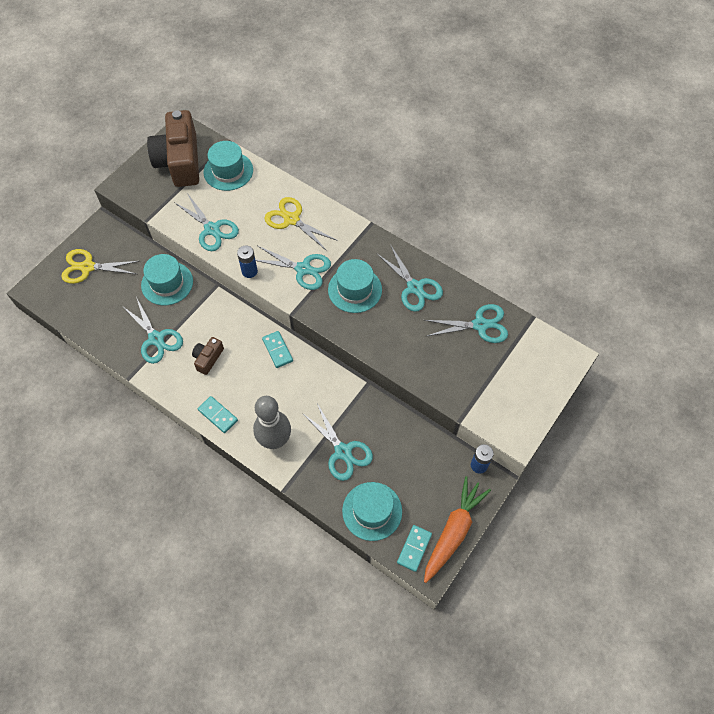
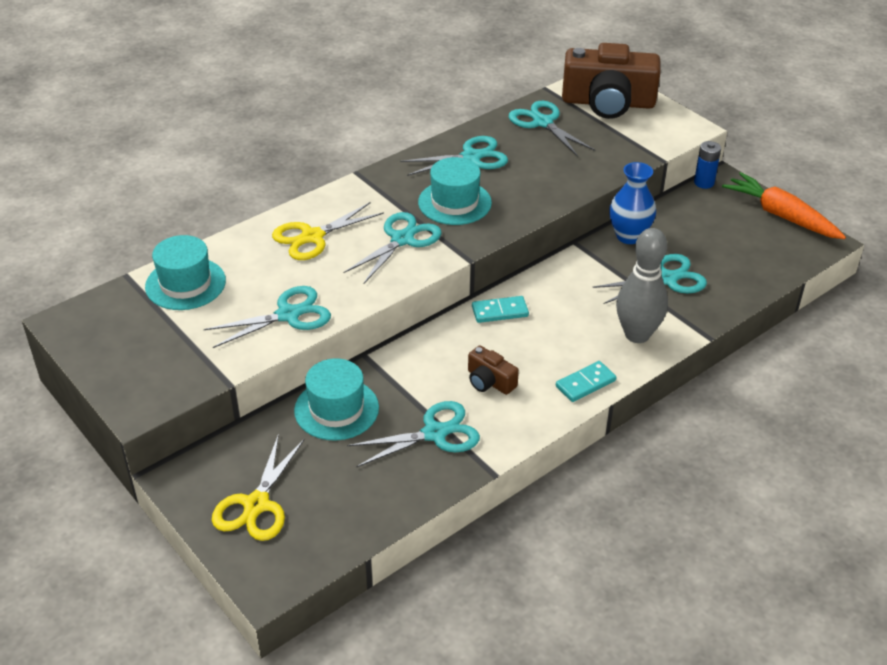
camera: 75 degrees left, 20 degrees down
(180, 161) = (130, 332): brown camera -> brown camera (608, 103)
(249, 271) = (383, 288): blue battery -> none
(372, 511) = (748, 270): turquoise hat -> none
(387, 418) = (629, 236): none -> blue vase
(414, 548) = (798, 247): turquoise domino -> none
(480, 325) = (542, 123): turquoise scissors -> turquoise scissors turned 45 degrees counterclockwise

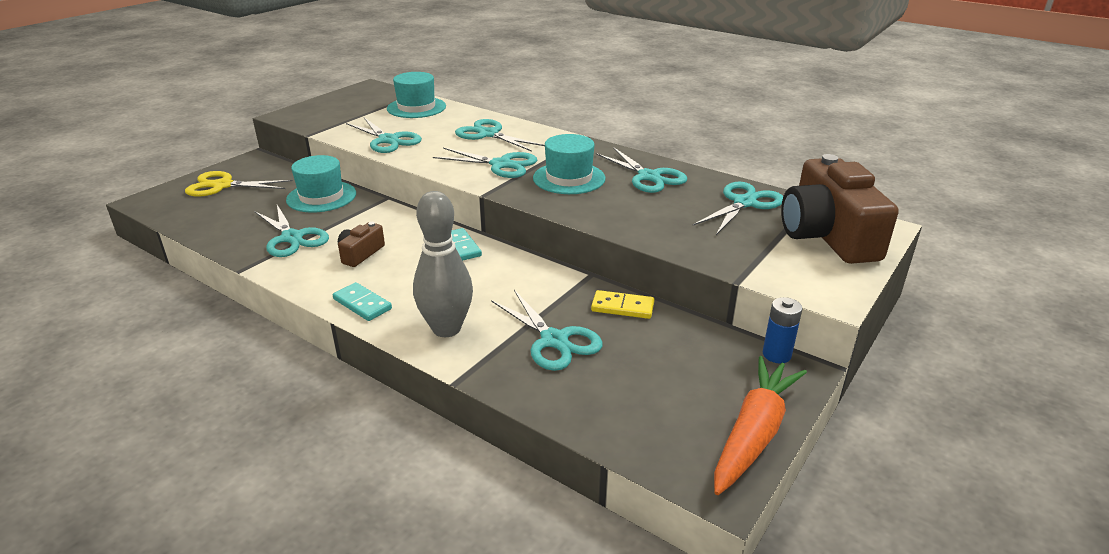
camera: 75 degrees right, 10 degrees down
(312, 237) = (488, 134): yellow scissors -> turquoise scissors
(629, 236) = (622, 307): blue vase -> yellow domino

